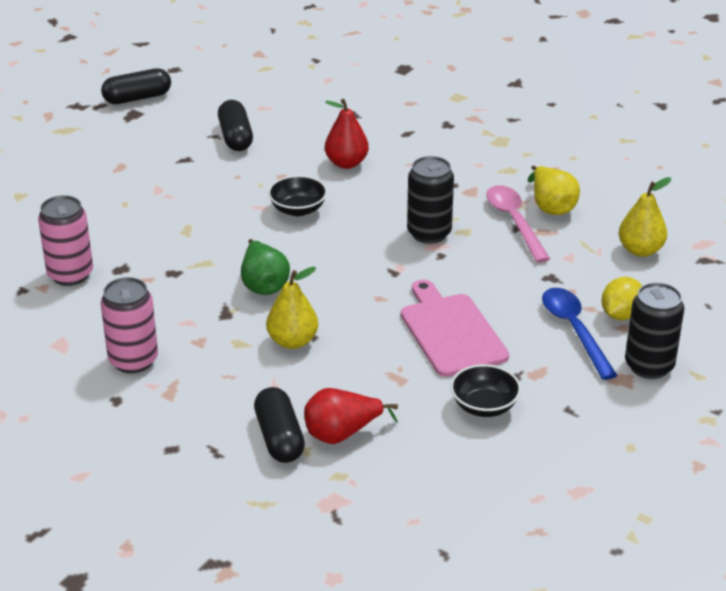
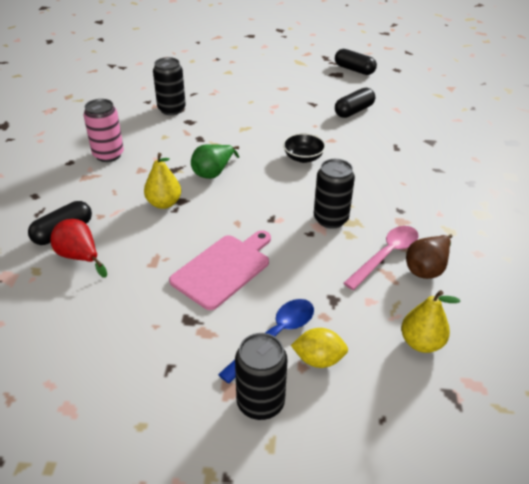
camera: 60 degrees right, 5 degrees up
(70, 274) = (171, 109): pink can -> black can
(346, 163) = (373, 158): red pear -> none
(484, 406) = (146, 316): black bowl -> none
(551, 206) = (427, 268): yellow pear -> brown pear

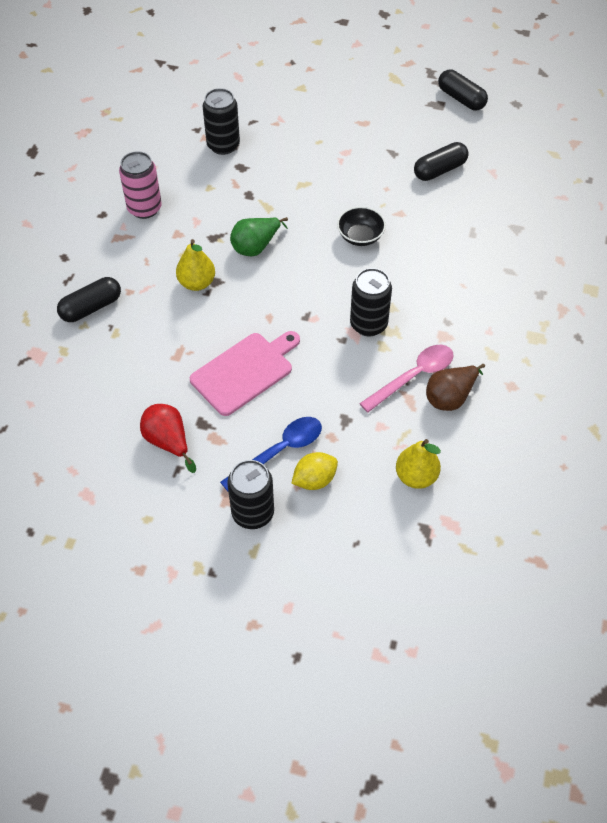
camera: 10 degrees right, 15 degrees up
(80, 257) = (106, 340): red pear -> red pear (168, 442)
(318, 359) = (314, 480): yellow lemon -> yellow lemon turned 45 degrees counterclockwise

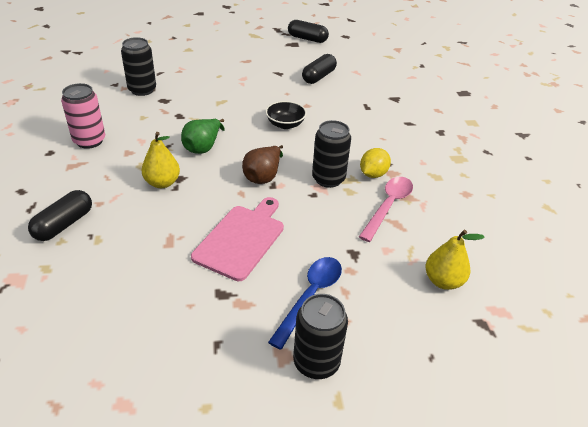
camera: 25 degrees left, 15 degrees down
(168, 442) = (194, 321): red pear -> none
(314, 480) = (357, 311): yellow lemon -> yellow lemon (373, 174)
(450, 397) = (427, 213): brown pear -> brown pear (263, 176)

